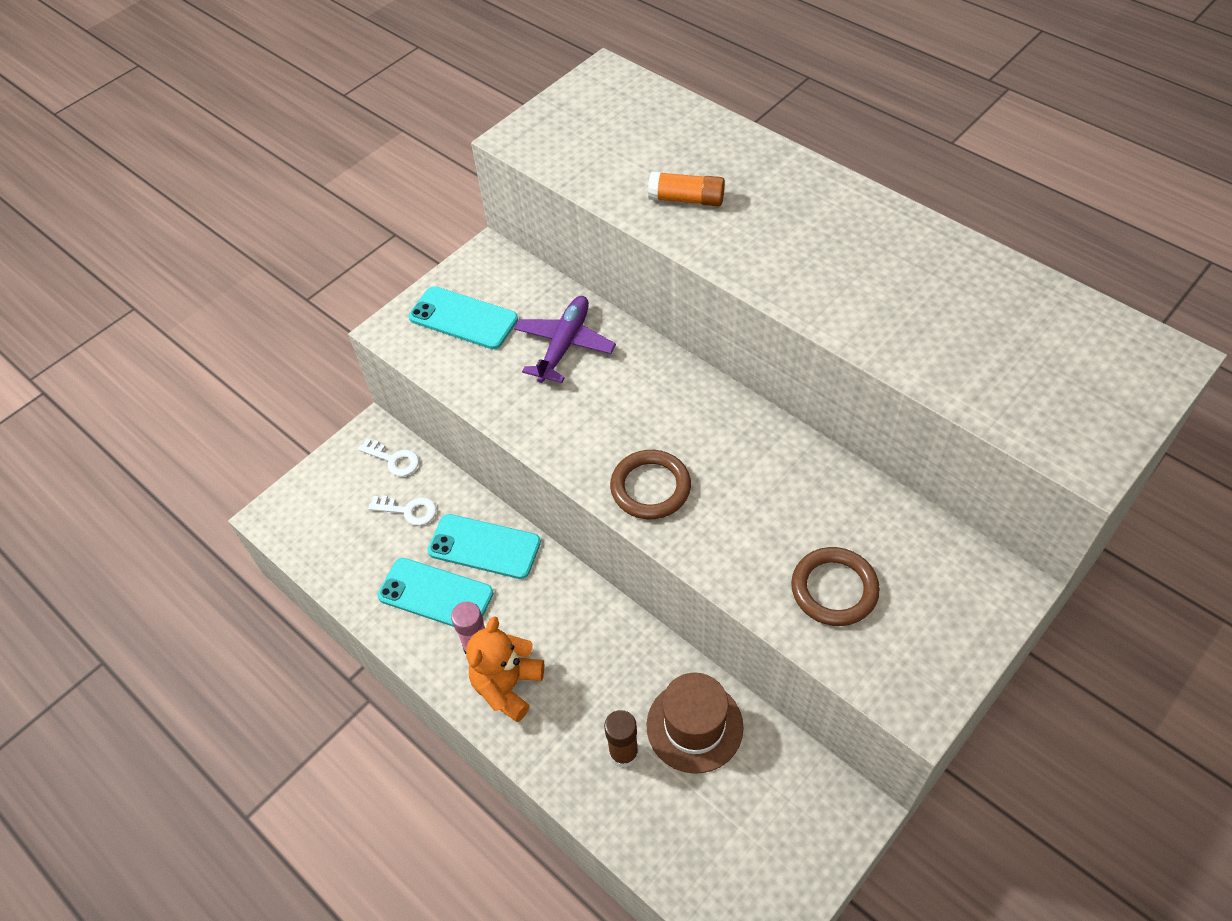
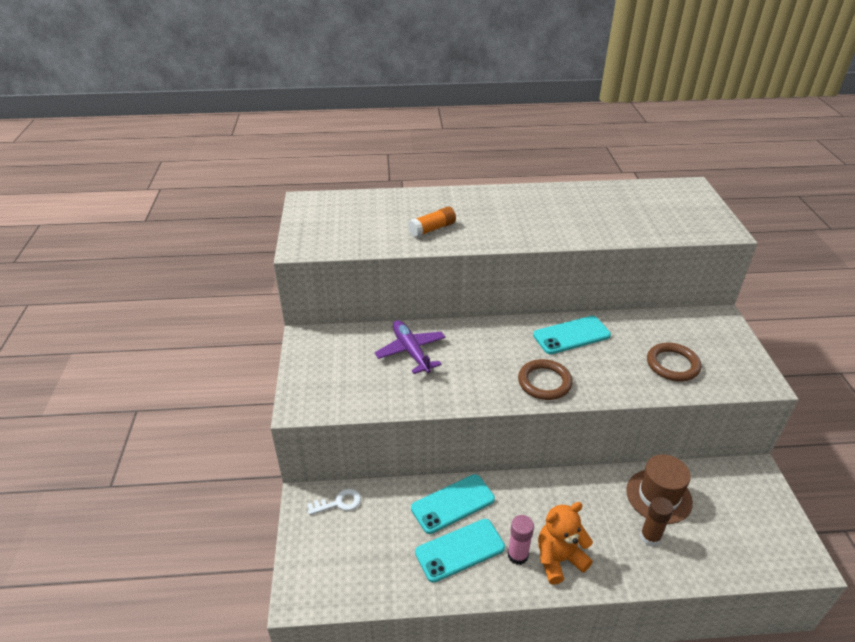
camera: 50 degrees left, 15 degrees down
(408, 510) = (384, 521): white key -> none
(463, 318) = (335, 375): turquoise phone -> turquoise phone (571, 335)
(507, 686) = (559, 559): orange teddy bear -> orange teddy bear turned 90 degrees clockwise

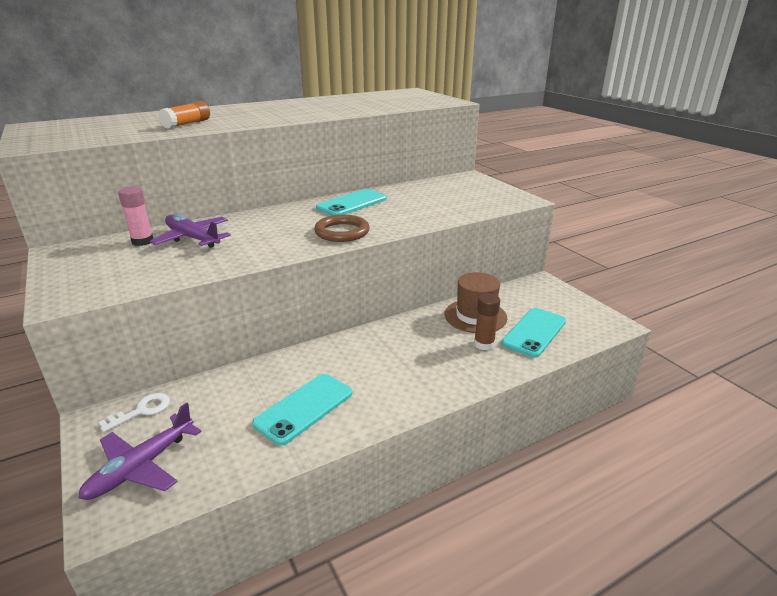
camera: 25 degrees left, 10 degrees down
(329, 559) = (142, 466): none -> purple plane
(453, 504) = (281, 374): turquoise phone -> turquoise phone (534, 332)
(517, 555) = (368, 393): pink glue stick -> pink glue stick (142, 241)
(559, 559) = (410, 384): orange teddy bear -> none
(672, 364) = (448, 204): brown ring -> none

